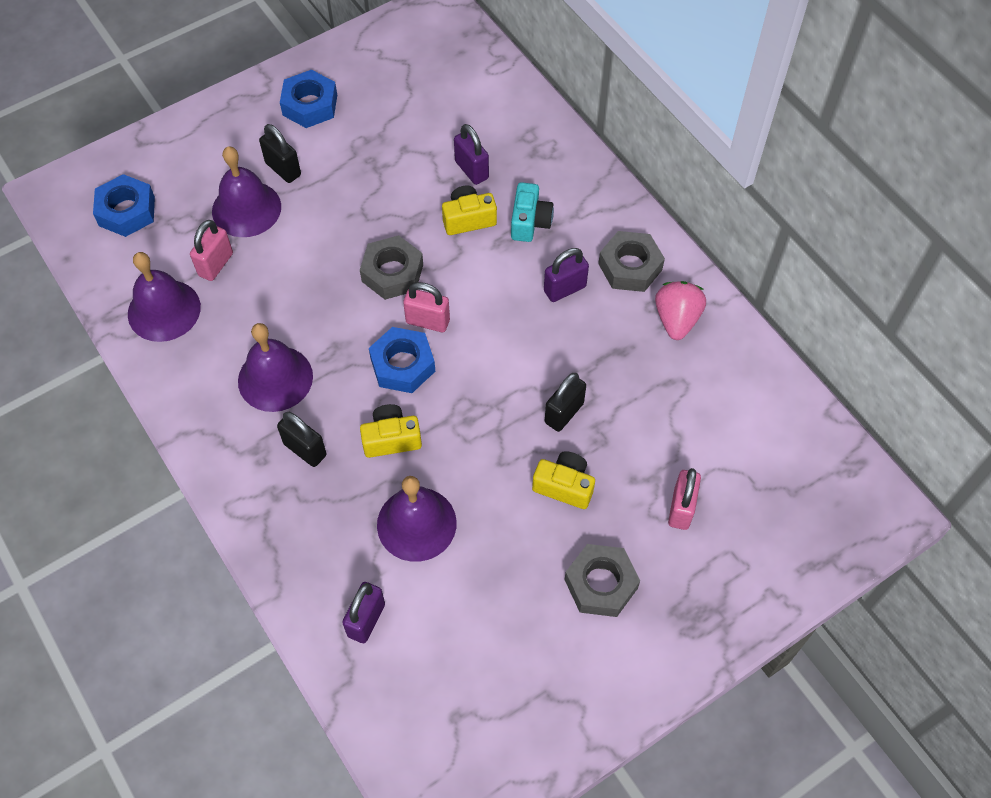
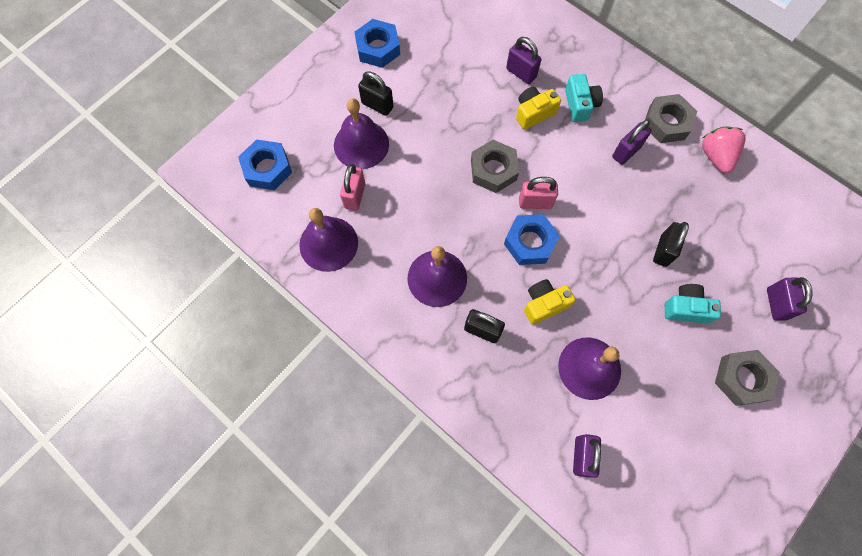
camera: 15 degrees left, 10 degrees up
(564, 486) = (686, 308): yellow camera -> turquoise camera
(681, 508) = (776, 304): pink padlock -> purple padlock

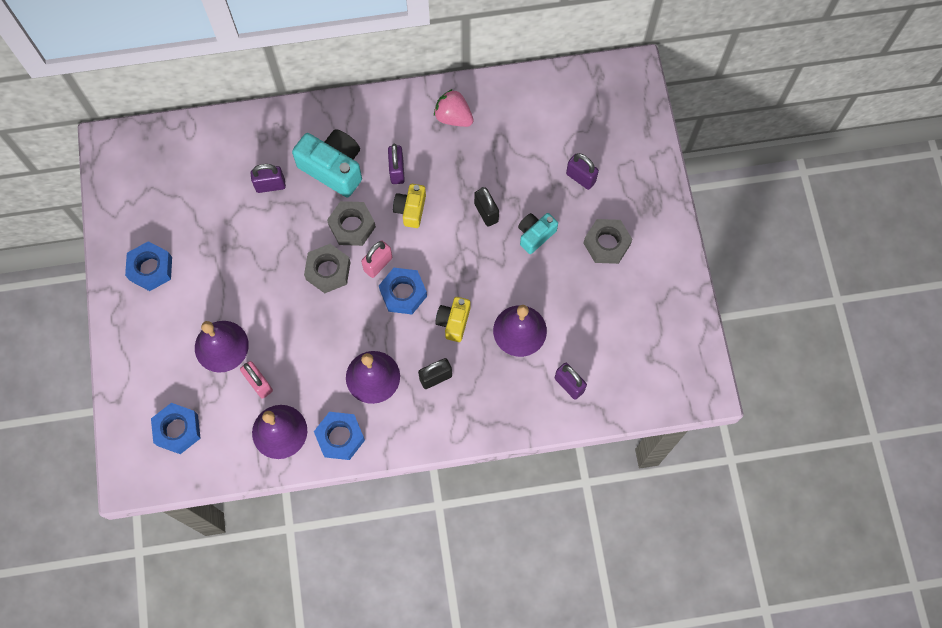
camera: 50 degrees left, 0 degrees up
(363, 295) = (340, 437): none -> blue nut
(377, 105) = (200, 308): black padlock -> none
(533, 113) = (310, 205): yellow camera -> yellow camera (410, 209)
(580, 104) = (333, 168): turquoise camera -> turquoise camera, size x1.70
(666, 123) = (401, 125): grey nut -> grey nut (352, 226)

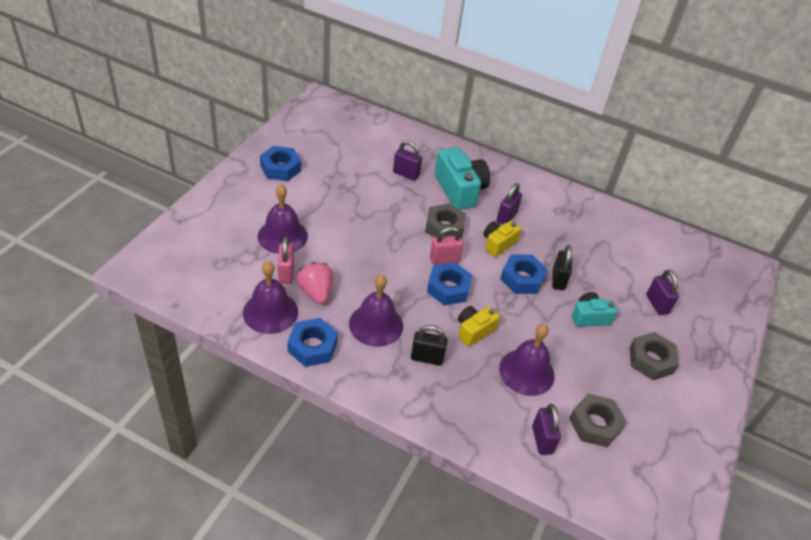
camera: 30 degrees right, 25 degrees down
(177, 430) = (199, 263): blue nut -> blue nut (522, 278)
(328, 271) = (402, 241): grey nut -> grey nut (595, 424)
(453, 117) = (576, 212): pink strawberry -> pink strawberry (316, 292)

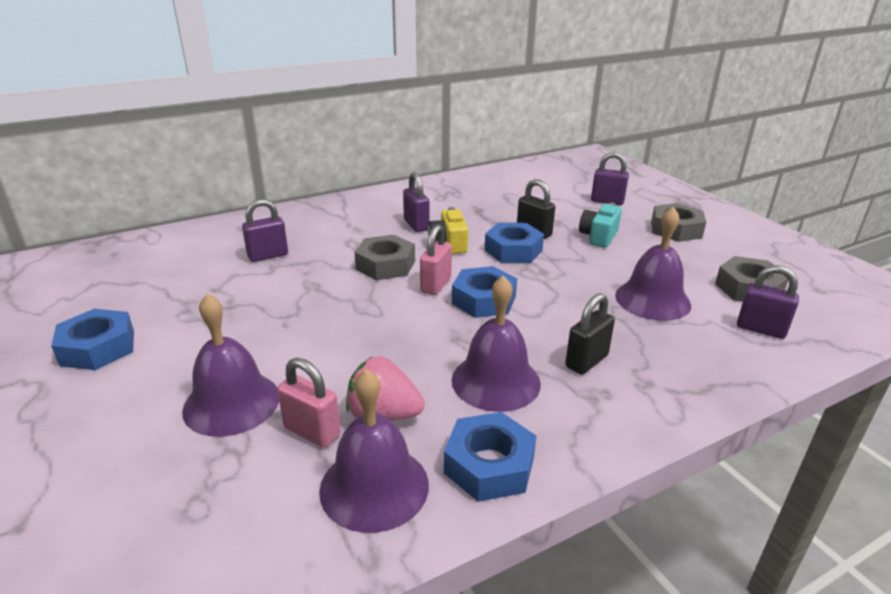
camera: 50 degrees left, 15 degrees down
(460, 190) = (342, 234): turquoise camera -> none
(474, 331) = (566, 309): yellow camera -> none

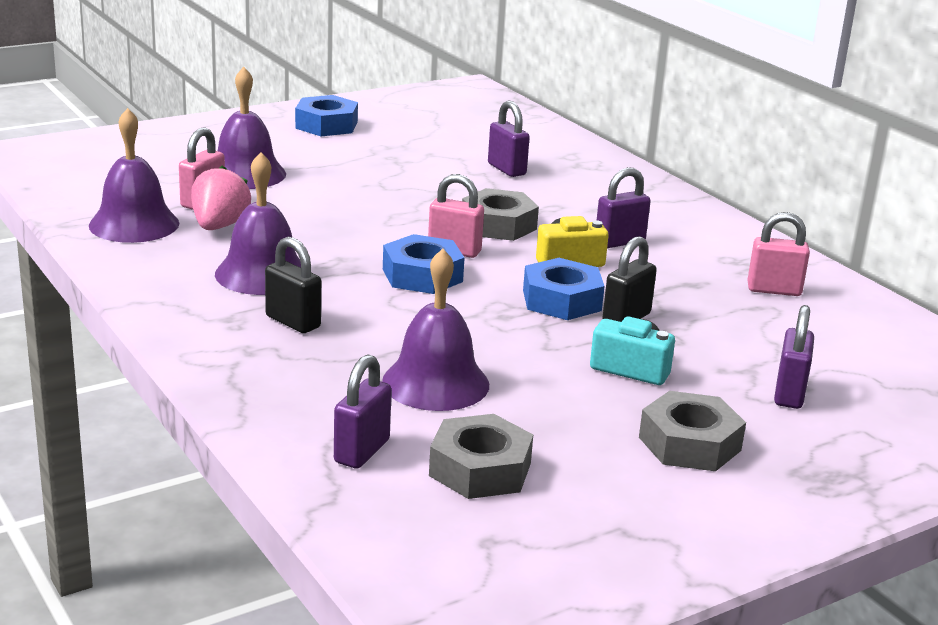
camera: 85 degrees right, 5 degrees down
(482, 191) = (774, 290): none -> pink padlock
(489, 465) = (145, 265): blue nut -> none

